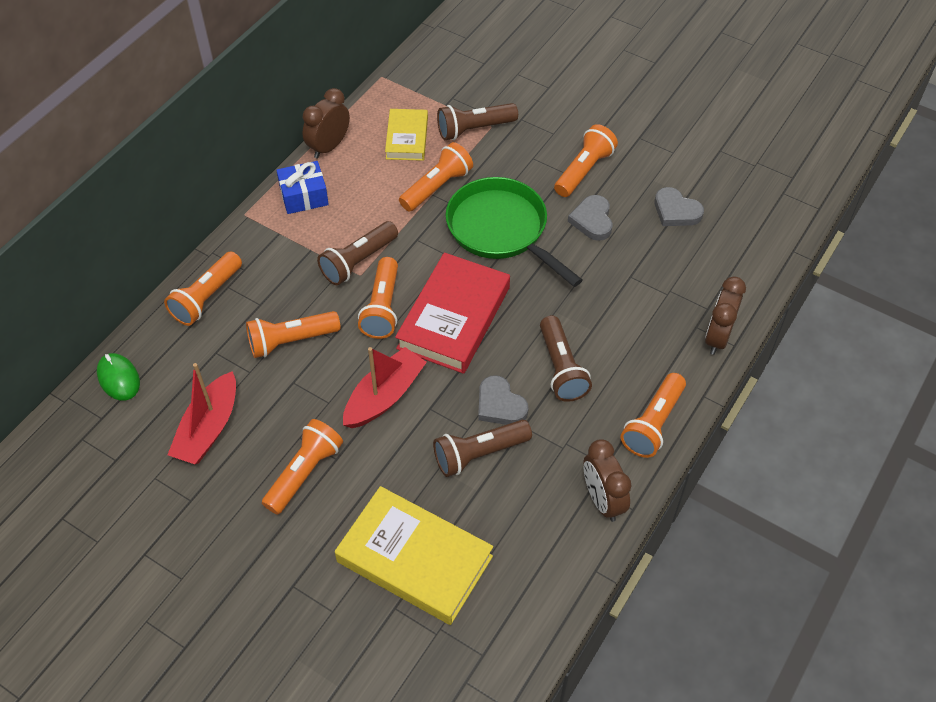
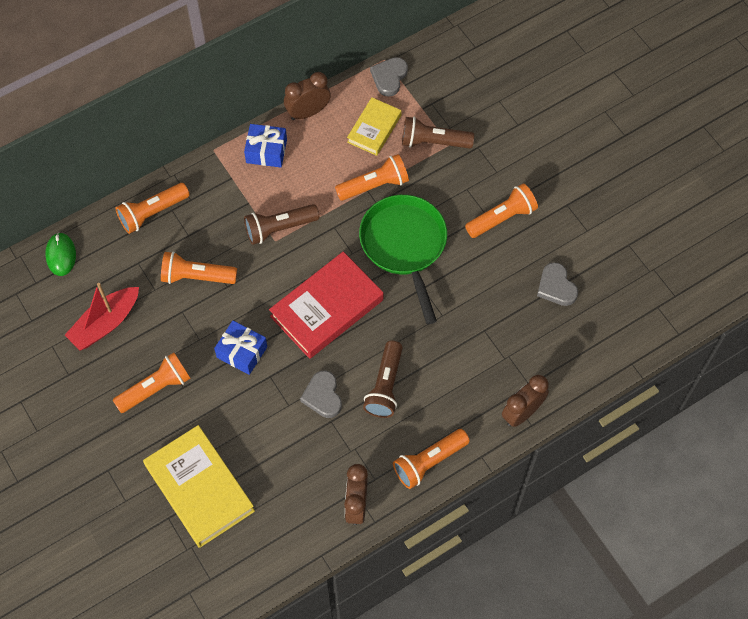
camera: 25 degrees right, 10 degrees up
(382, 308) = (277, 276): orange flashlight -> none
(384, 396) = (242, 352): red boat -> blue gift
(479, 454) = (286, 429): brown flashlight -> none
(592, 220) = (482, 267): grey heart -> grey heart (389, 77)

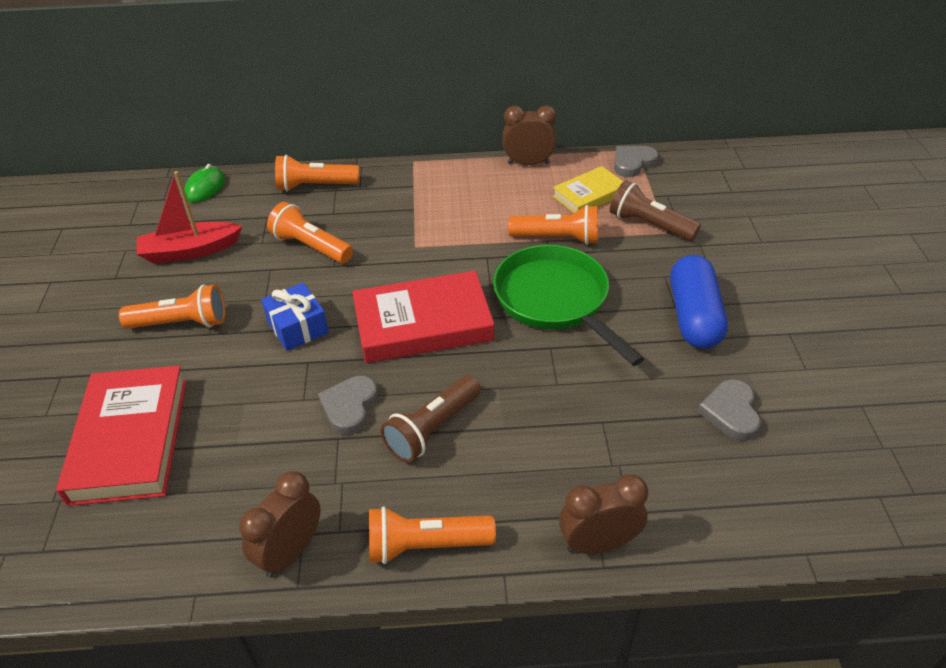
camera: 30 degrees right, 20 degrees down
(200, 488) = (130, 440): yellow book -> red book
(266, 151) = (463, 178): blue gift -> none
(279, 228) = (427, 238): brown flashlight -> none
(405, 246) = (555, 301): green pan -> green pan turned 45 degrees counterclockwise
(502, 218) = (694, 316): orange flashlight -> blue capsule

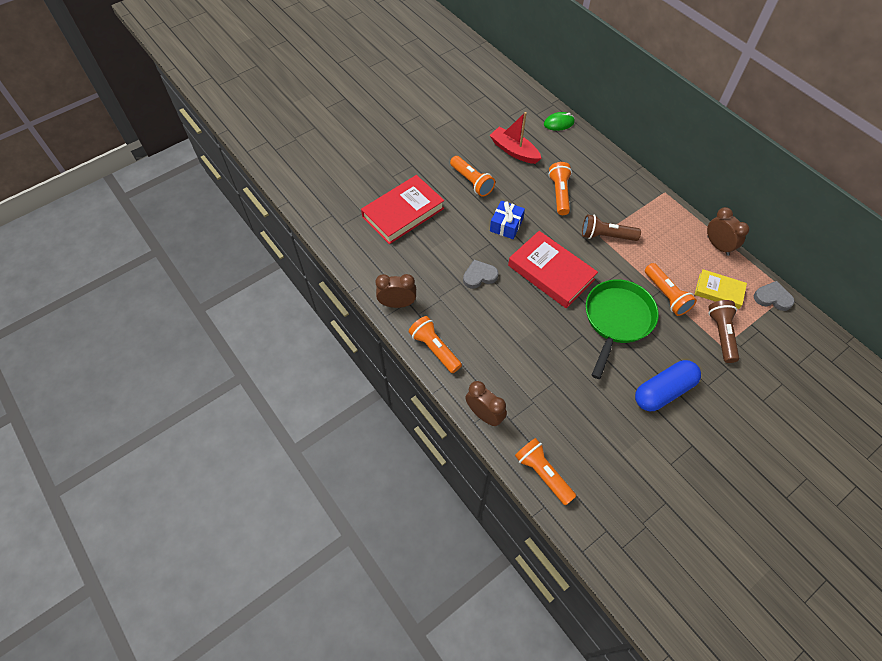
camera: 55 degrees right, 15 degrees up
(315, 186) = (603, 164): orange flashlight -> orange flashlight (543, 473)
(432, 429) = (493, 315): brown flashlight -> brown flashlight (606, 236)
(730, 412) = (607, 438): grey heart -> none

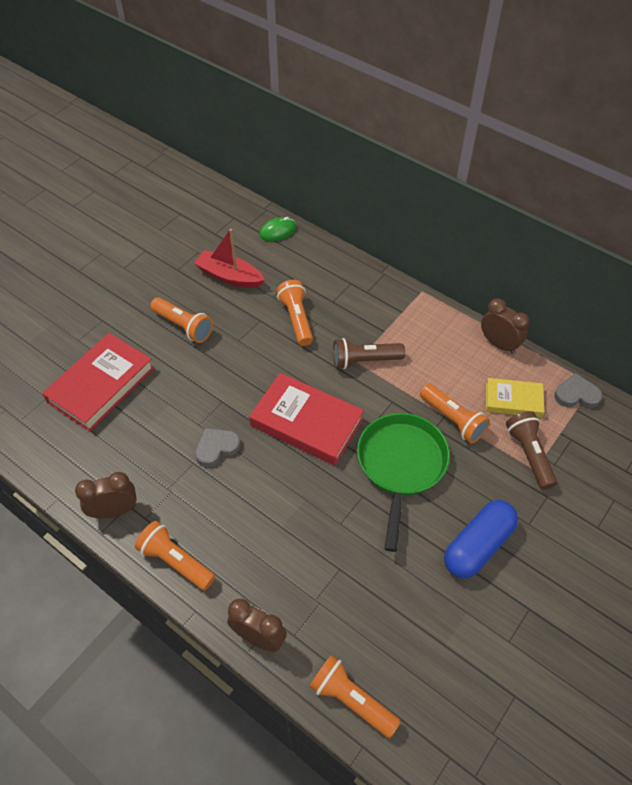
camera: 15 degrees left, 5 degrees down
(506, 225) = (238, 373): blue gift -> none

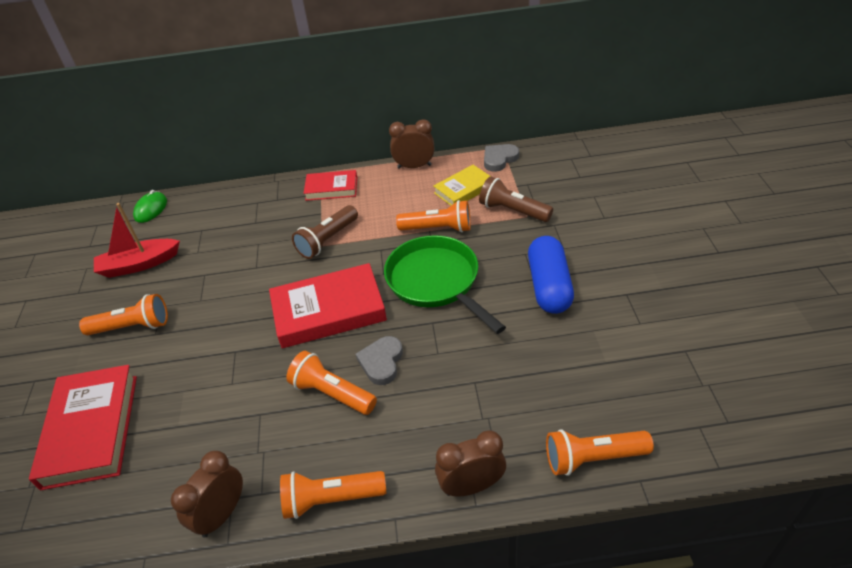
camera: 40 degrees left, 10 degrees down
(216, 448) = (269, 387): grey heart -> grey heart (381, 362)
(296, 319) = (237, 253): orange flashlight -> orange flashlight (332, 393)
(414, 314) = (331, 188): none -> red book

